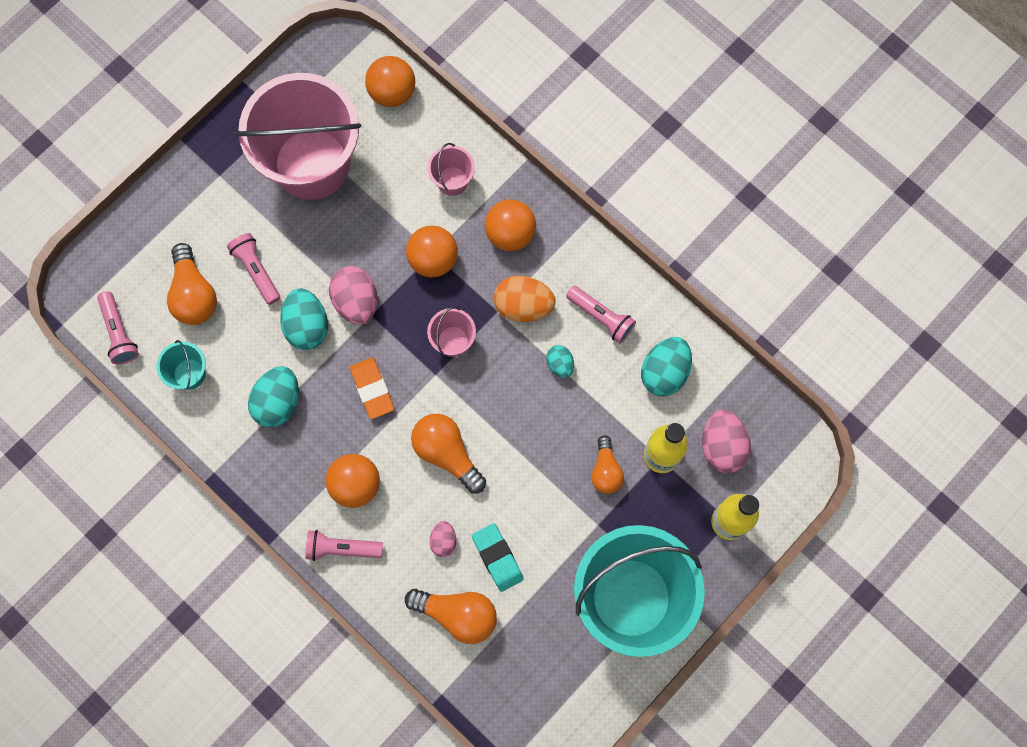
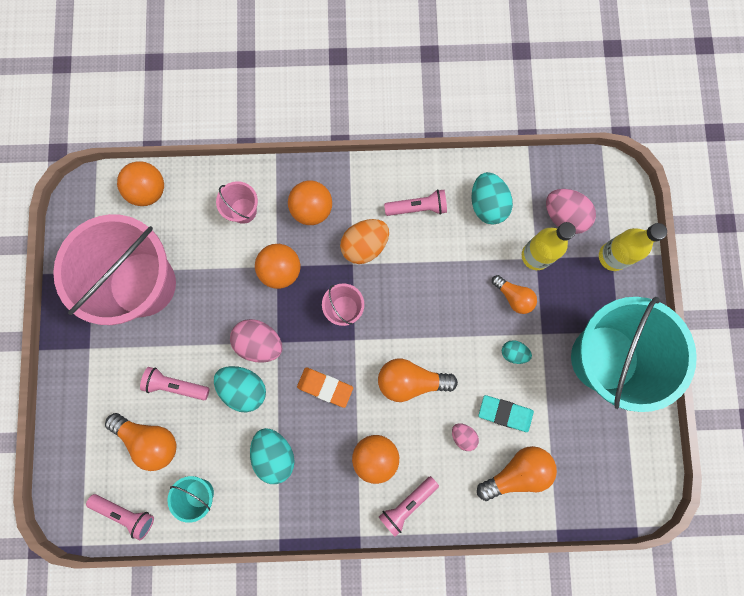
camera: 45 degrees left, 5 degrees up
(560, 364) = (422, 260): turquoise egg -> turquoise egg (513, 353)

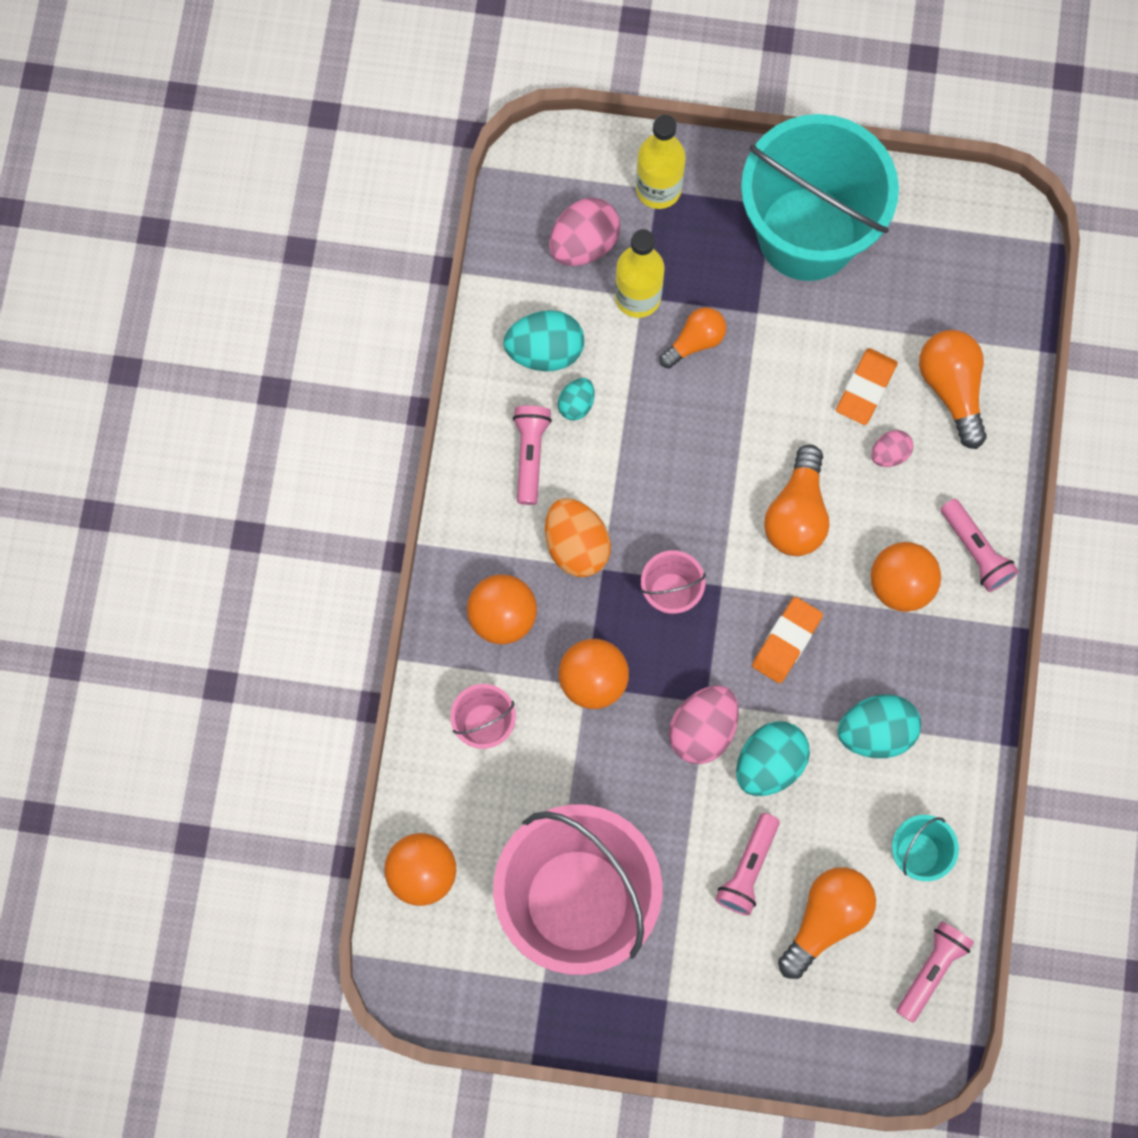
camera: 80 degrees left, 5 degrees down
(505, 413) = (866, 388): turquoise eraser -> orange eraser
(513, 353) = (779, 358): turquoise egg -> turquoise egg (576, 404)

